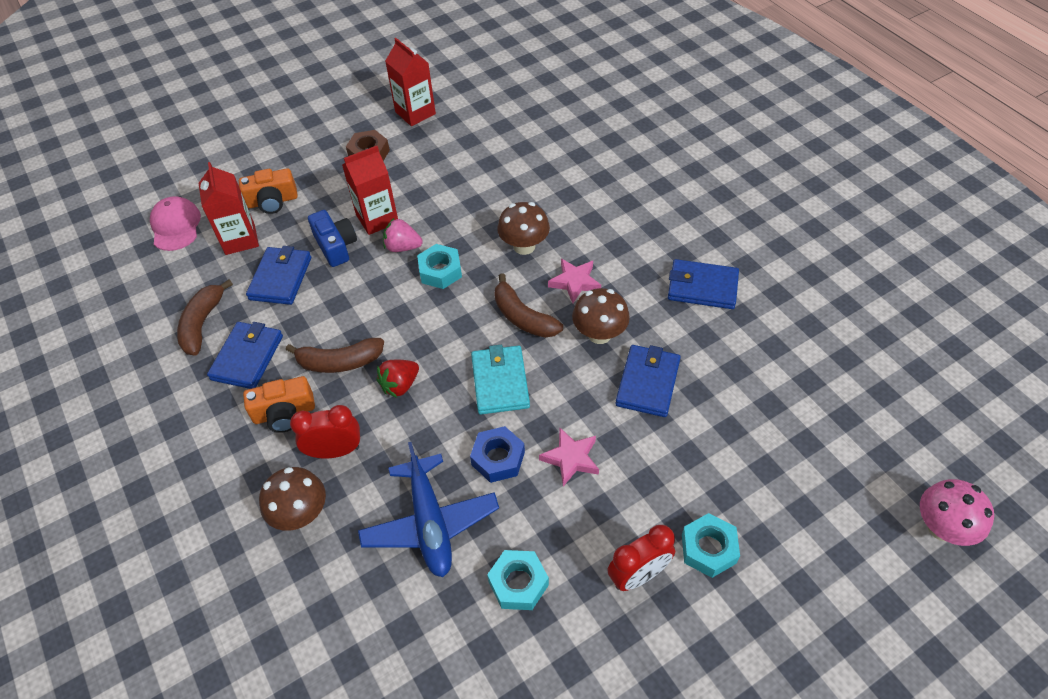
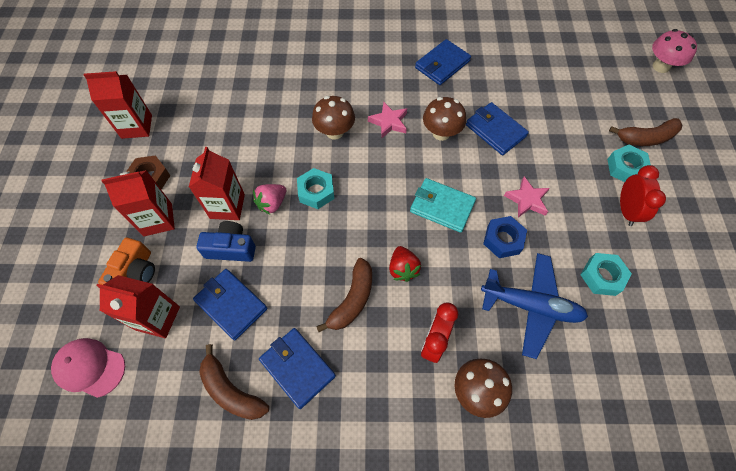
camera: 60 degrees left, 10 degrees up
(284, 413) = (374, 363): orange camera -> none
(331, 183) = (158, 220): none -> red carton
(523, 317) = (396, 165): brown banana -> brown banana (646, 138)

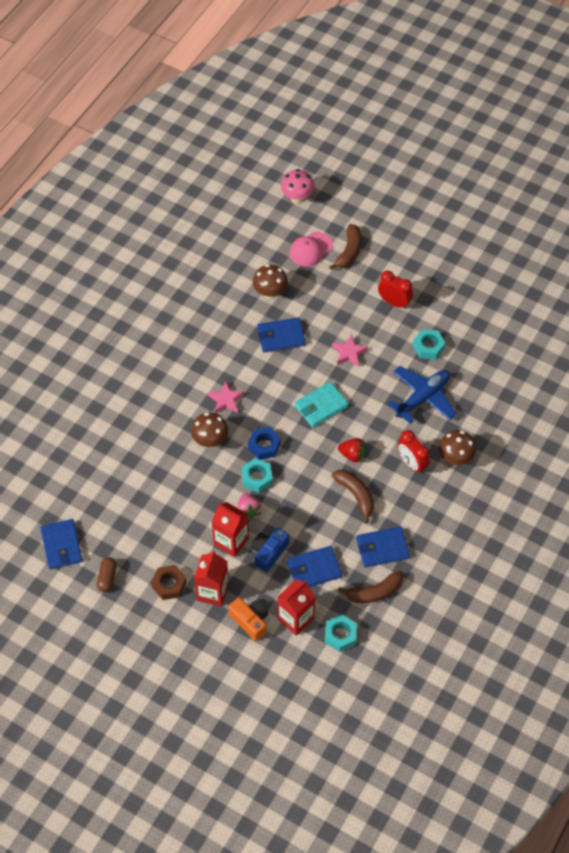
camera: 60 degrees left, 5 degrees down
(90, 367) = (307, 672): pink cap -> pink cap (311, 249)
(136, 126) = (107, 578): red carton -> brown capsule
(441, 133) = (259, 372): brown mushroom -> brown mushroom (270, 292)
(442, 64) = (194, 334): blue wallet -> blue wallet (61, 546)
(503, 240) = (369, 385): blue nut -> blue nut (264, 446)
(625, 168) = (363, 280): turquoise nut -> turquoise nut (340, 635)

